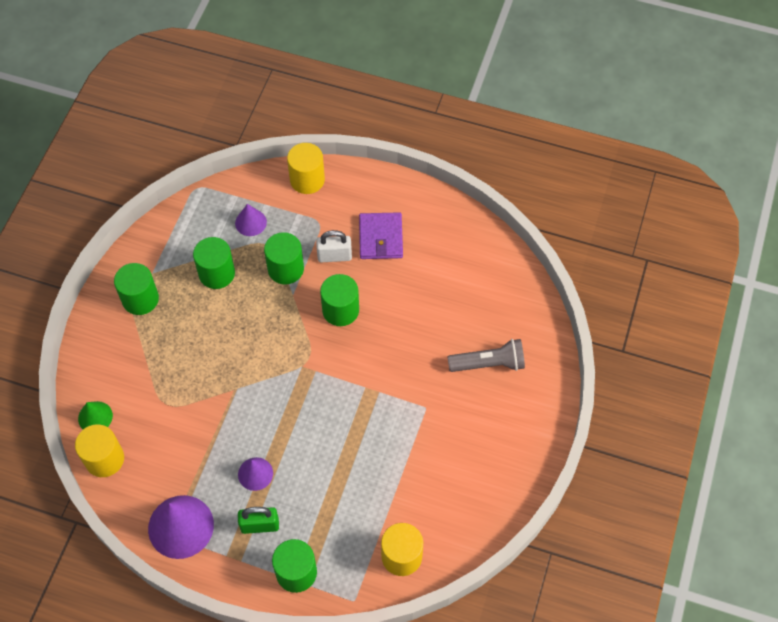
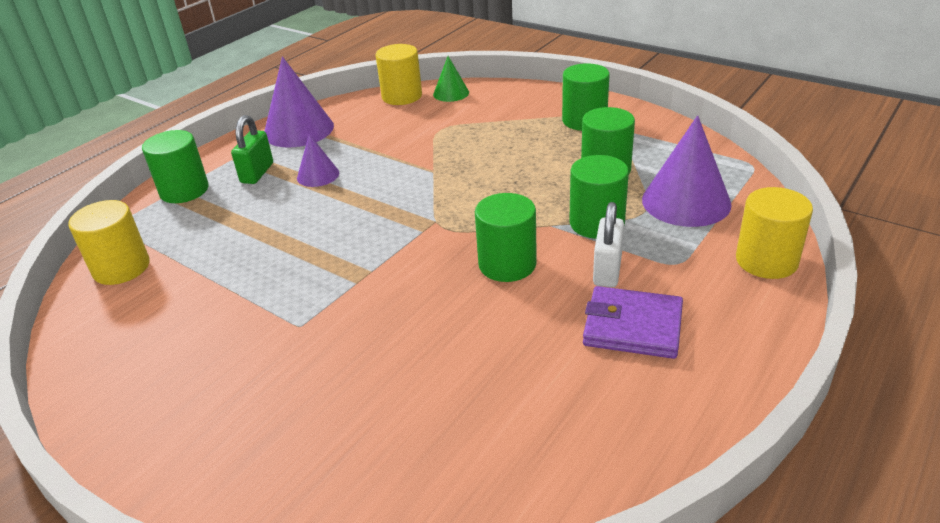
camera: 110 degrees right, 25 degrees down
(250, 222) = (686, 201): purple cone -> purple cone, size x1.83
(489, 363) = (324, 420): grey flashlight -> none

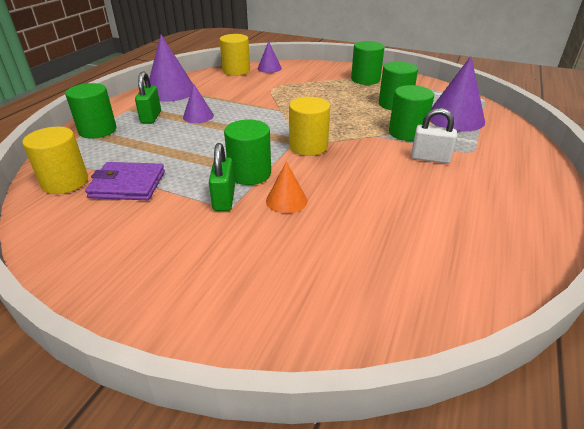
camera: 15 degrees left, 0 degrees up
(298, 311) = (224, 199): none -> green padlock
(375, 321) = (286, 200): none -> orange cone
(451, 93) = (269, 68): green cone -> purple cone
(507, 264) = (362, 159): green cylinder -> green cylinder (250, 174)
(607, 271) = (430, 158): white padlock -> white padlock turned 75 degrees counterclockwise
(632, 326) = (466, 188): purple wallet -> purple wallet (127, 185)
(766, 261) = (524, 146): yellow cylinder -> yellow cylinder (308, 146)

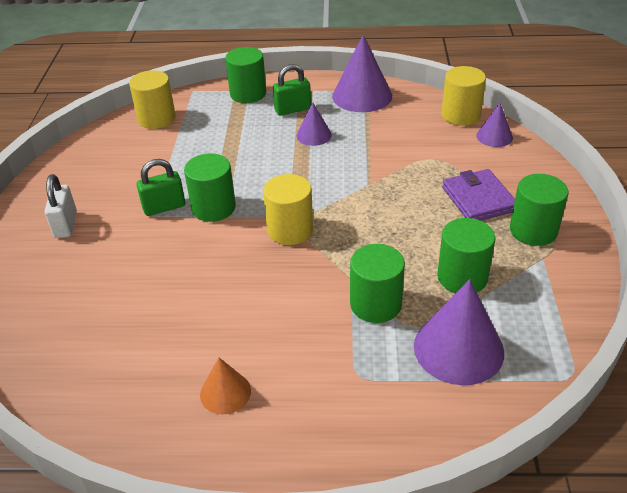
camera: 70 degrees right, 5 degrees up
(127, 185) = (165, 149): purple wallet -> purple wallet (478, 199)
(286, 200) = (176, 244): orange cone -> orange cone (225, 392)
(430, 158) = (315, 336): white padlock -> white padlock (66, 225)

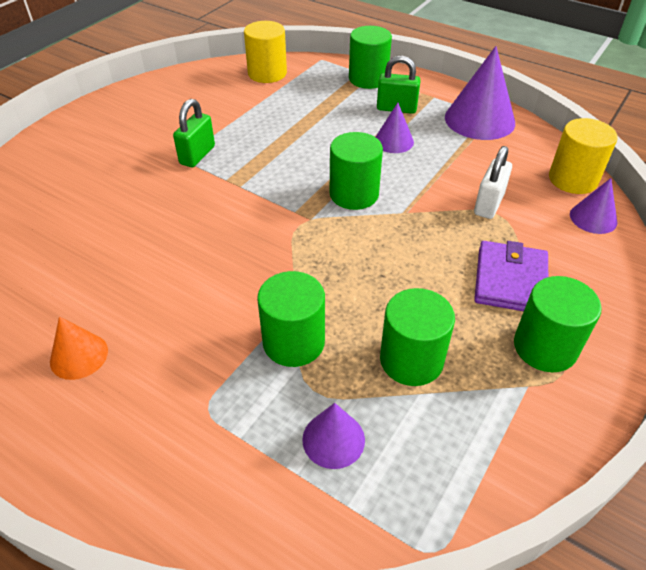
camera: 30 degrees right, 5 degrees up
(66, 225) = (109, 138): white padlock -> white padlock (488, 204)
(164, 207) = (197, 155): green padlock -> green padlock turned 75 degrees counterclockwise
(213, 208) = (237, 173): green cylinder -> green cylinder (354, 194)
(290, 230) = (284, 225): yellow cylinder -> none
(458, 348) = (333, 439): purple cone -> purple cone, size x0.55

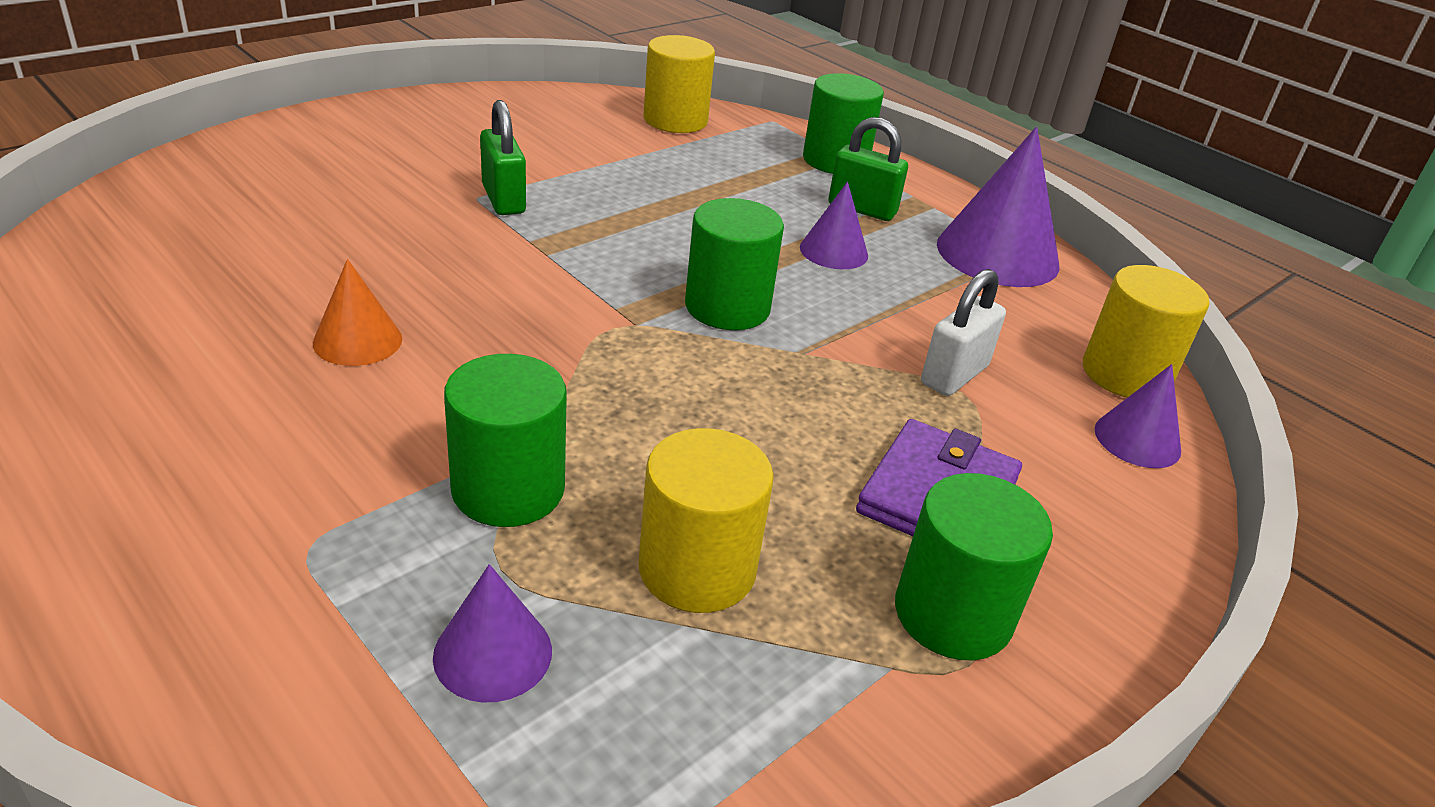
camera: 10 degrees right, 10 degrees down
(79, 356) = (152, 418): orange cone -> orange cone (357, 340)
(197, 155) = (503, 199): green padlock -> green padlock turned 60 degrees counterclockwise
(411, 360) = (697, 569): green cylinder -> yellow cylinder

